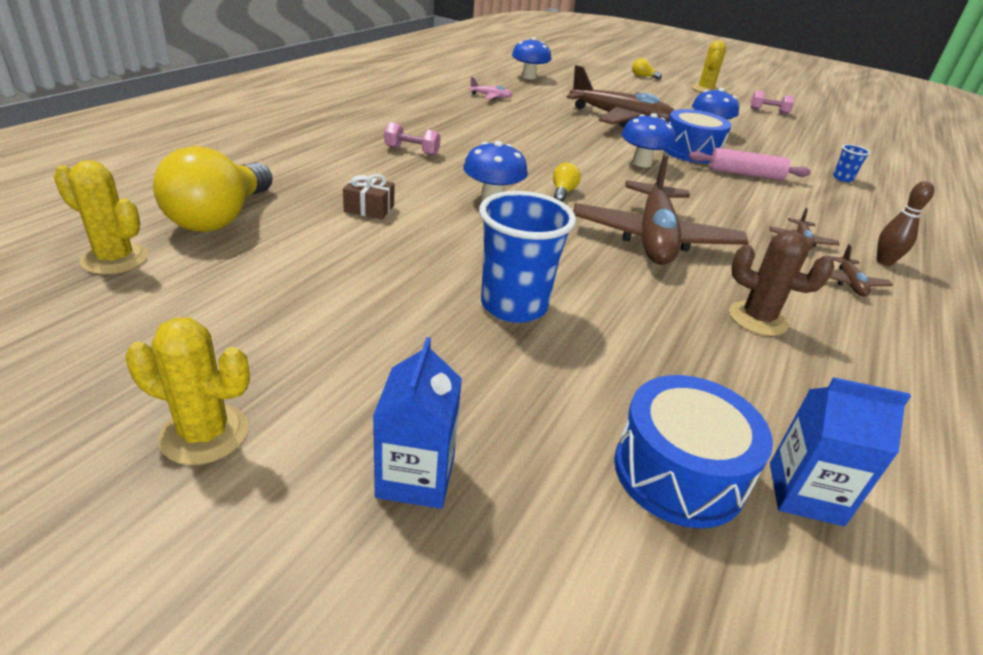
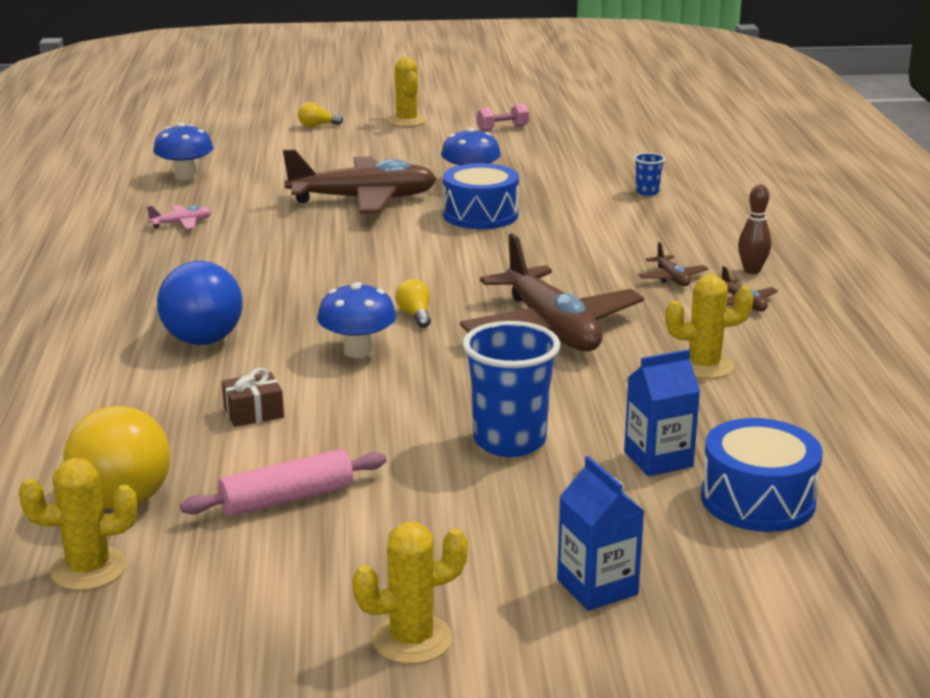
camera: 30 degrees left, 10 degrees down
(412, 151) = (198, 331): pink dumbbell -> blue light bulb
(641, 163) = (449, 249): blue mushroom -> none
(745, 174) = (558, 223): pink rolling pin -> pink rolling pin (287, 499)
(757, 319) = (704, 366): brown cactus -> yellow cactus
(805, 493) = (843, 474): blue carton -> blue carton (658, 459)

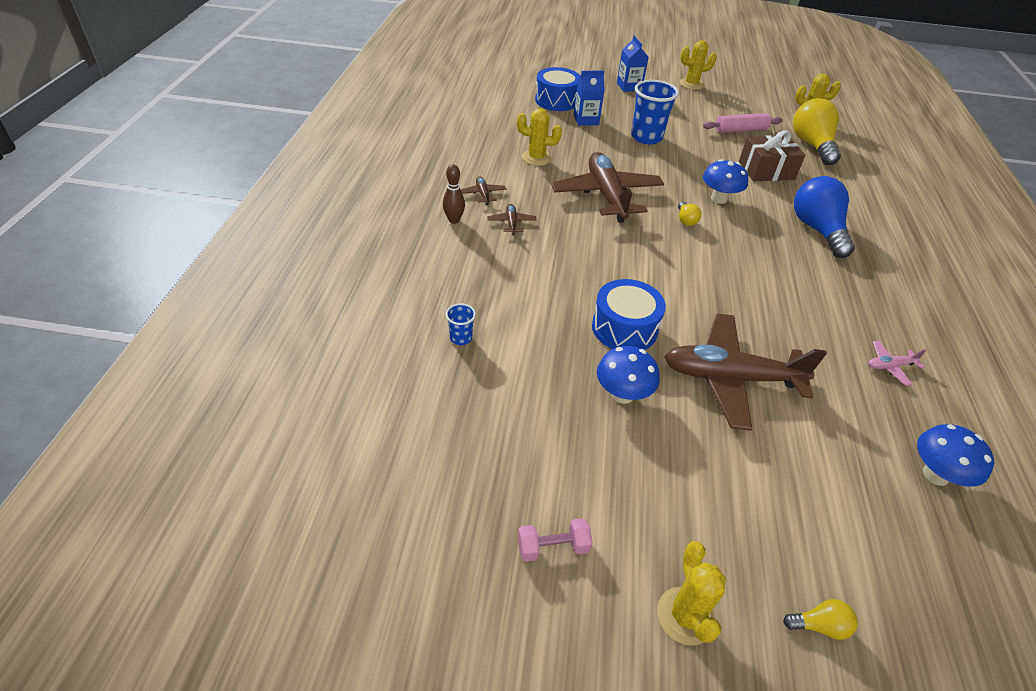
camera: 170 degrees left, 20 degrees up
(253, 412) = (766, 170): brown gift -> brown gift, size x1.82

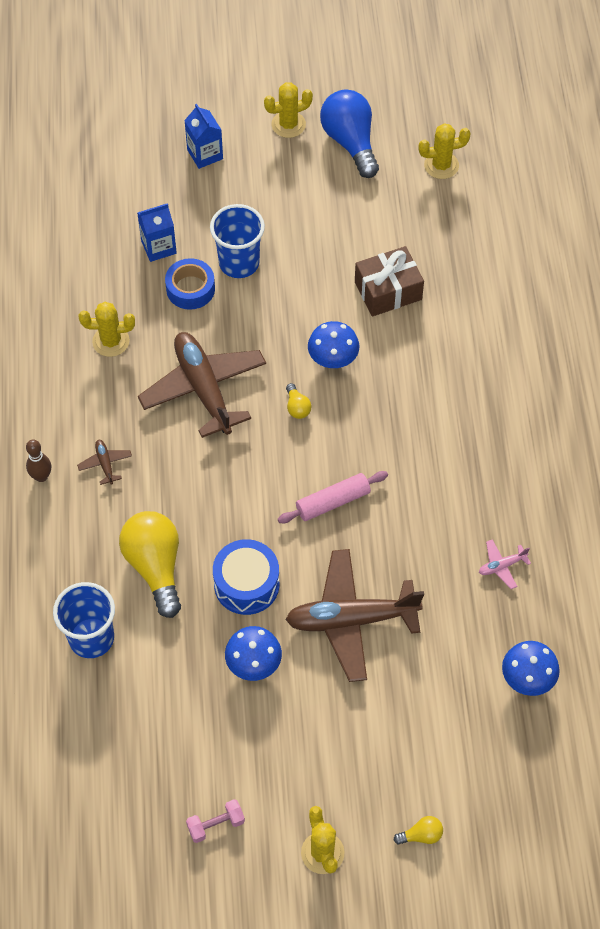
camera: 10 degrees left, 15 degrees up
(461, 338) = (91, 638): blue cup -> blue cup, size x2.11
(483, 194) = (62, 425): brown plane -> none
(556, 100) = (114, 214): blue drum -> none
(606, 143) = (190, 289): none -> blue tape
(740, 130) = (356, 214): pink rolling pin -> pink rolling pin (332, 502)
(812, 145) = (445, 224): yellow light bulb -> yellow light bulb (155, 567)
(817, 230) = (443, 385): blue light bulb -> blue light bulb (350, 142)

